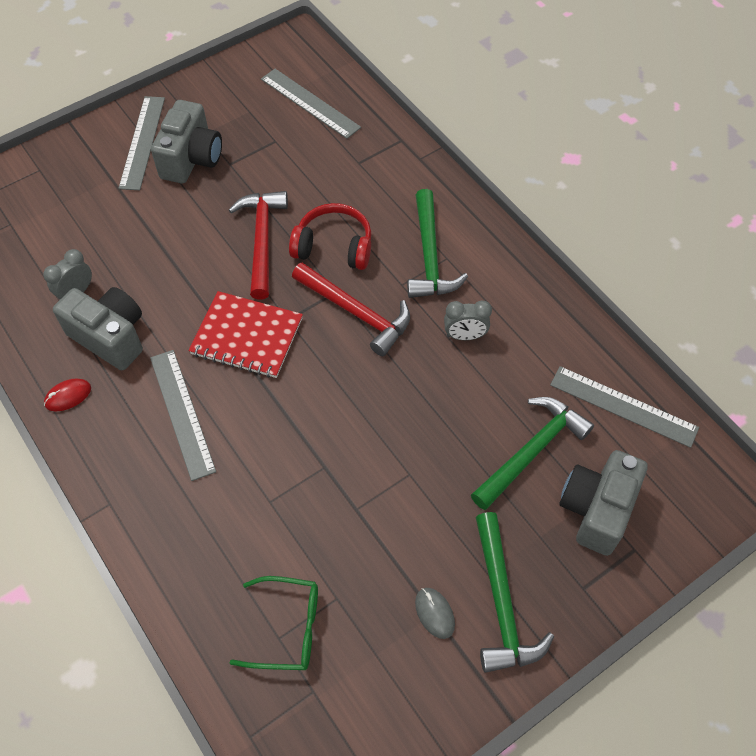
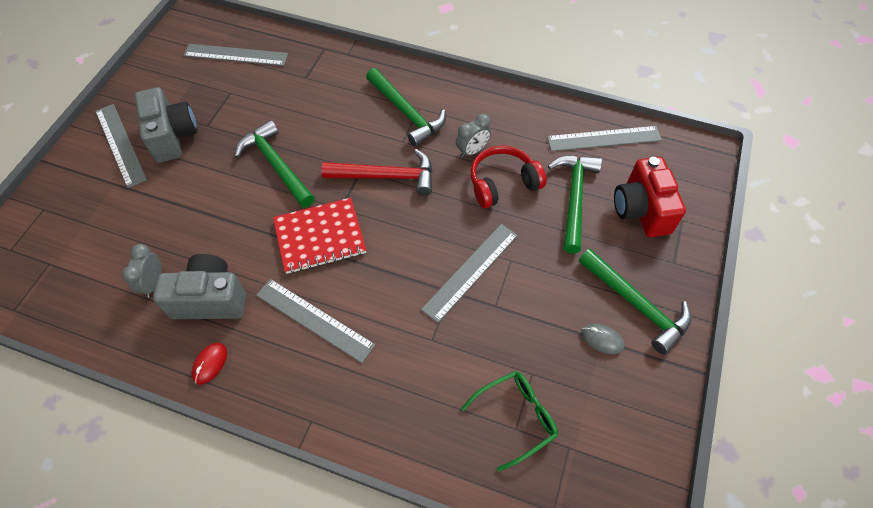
camera: 35 degrees left, 0 degrees up
(262, 240) = (276, 165): red hammer -> green hammer
(334, 246) = (334, 141): red headphones -> red headphones (503, 183)
(360, 459) = (470, 271): none -> grey ruler
(596, 509) = (641, 210): grey camera -> red camera

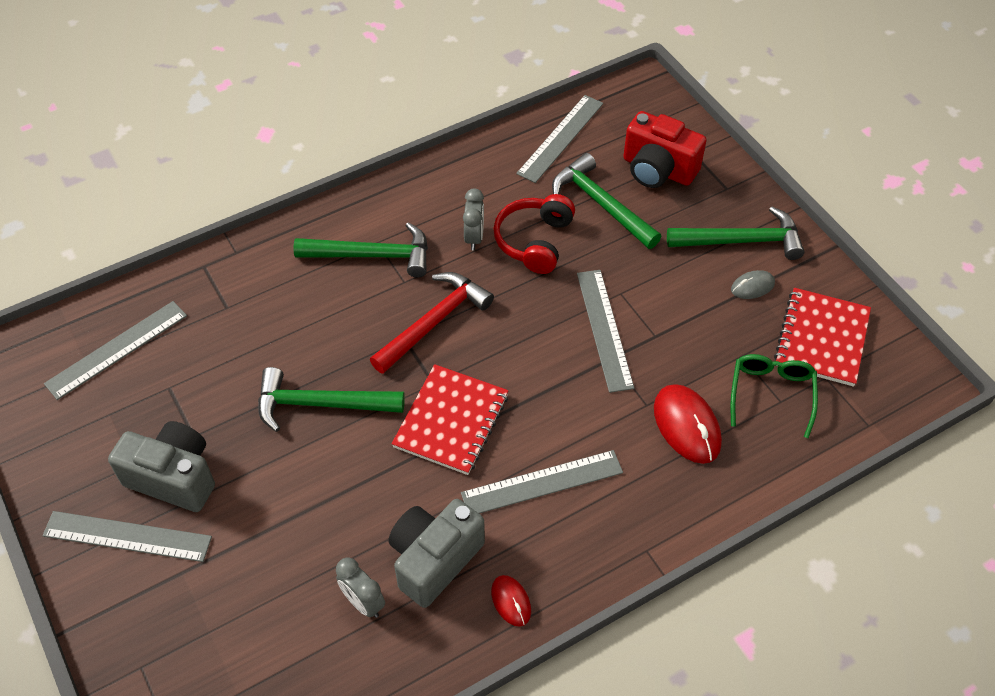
camera: 50 degrees left, 5 degrees down
(436, 378) = (686, 426): none -> red mouse
(602, 421) = (822, 339): none -> red notebook

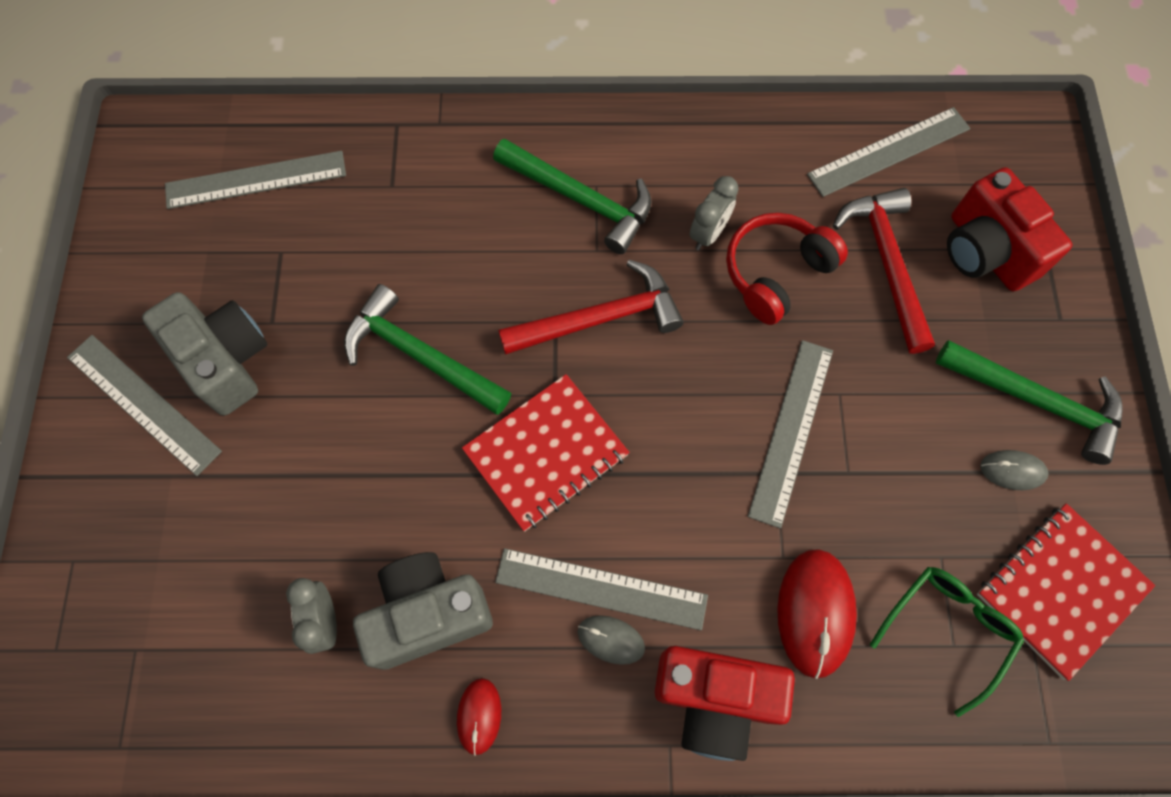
camera: 30 degrees right, 15 degrees up
(568, 509) = (611, 639): none -> grey mouse
(601, 204) = (886, 263): green hammer -> red hammer
(657, 508) = (715, 699): none -> red camera

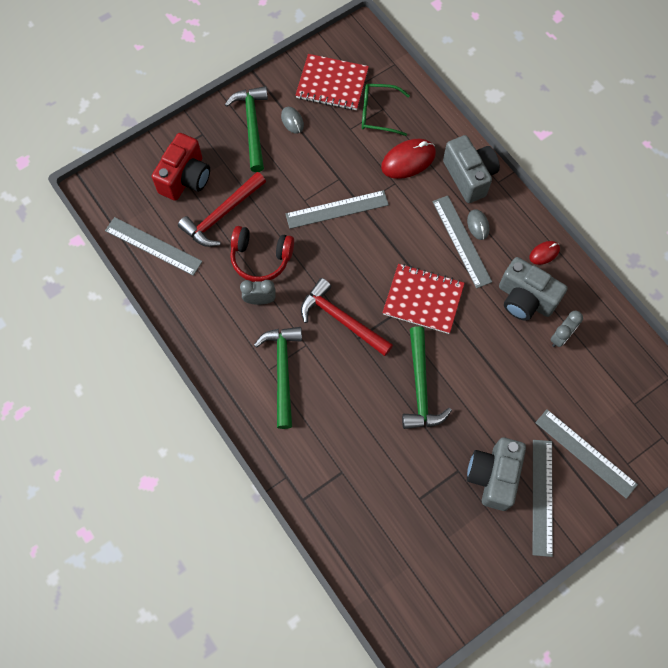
camera: 125 degrees left, 0 degrees up
(256, 180) = (390, 548): grey ruler -> grey ruler (585, 453)
(715, 699) = (469, 176): red camera -> grey camera

